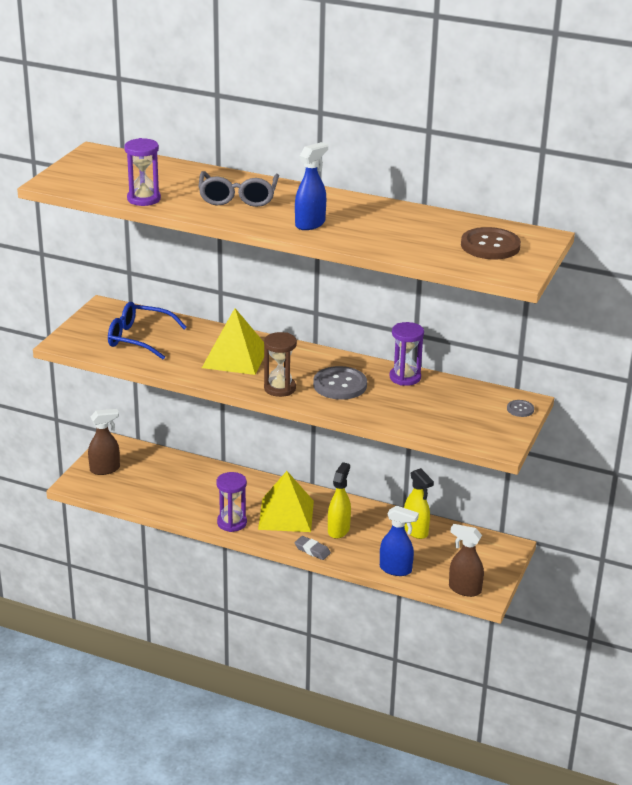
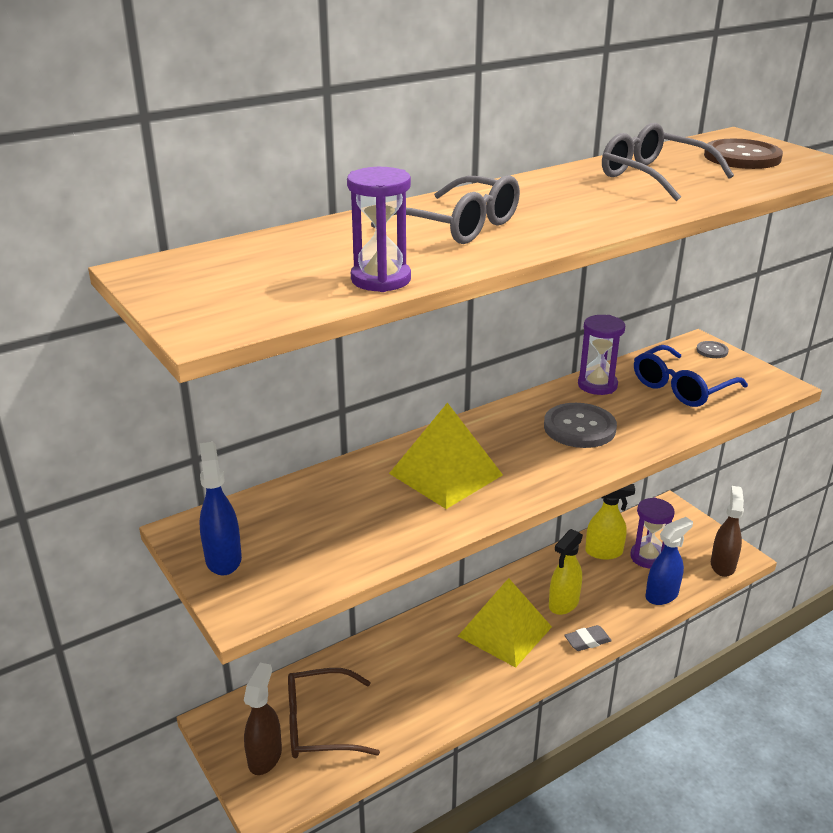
camera: 55 degrees left, 0 degrees up
(140, 338) = (313, 532): blue glasses -> blue glasses (682, 387)
(143, 477) = (321, 724): none -> brown glasses
(232, 523) = (485, 684): purple hourglass -> purple hourglass (648, 557)
(280, 388) = (552, 469): brown hourglass -> none
(310, 224) = (594, 211): blue spray bottle -> blue spray bottle (223, 559)
(338, 530) = (563, 604): yellow spray bottle -> yellow spray bottle turned 105 degrees counterclockwise
(402, 228) = (655, 177): none -> grey glasses
(464, 589) = (722, 565): brown spray bottle -> brown spray bottle turned 135 degrees clockwise

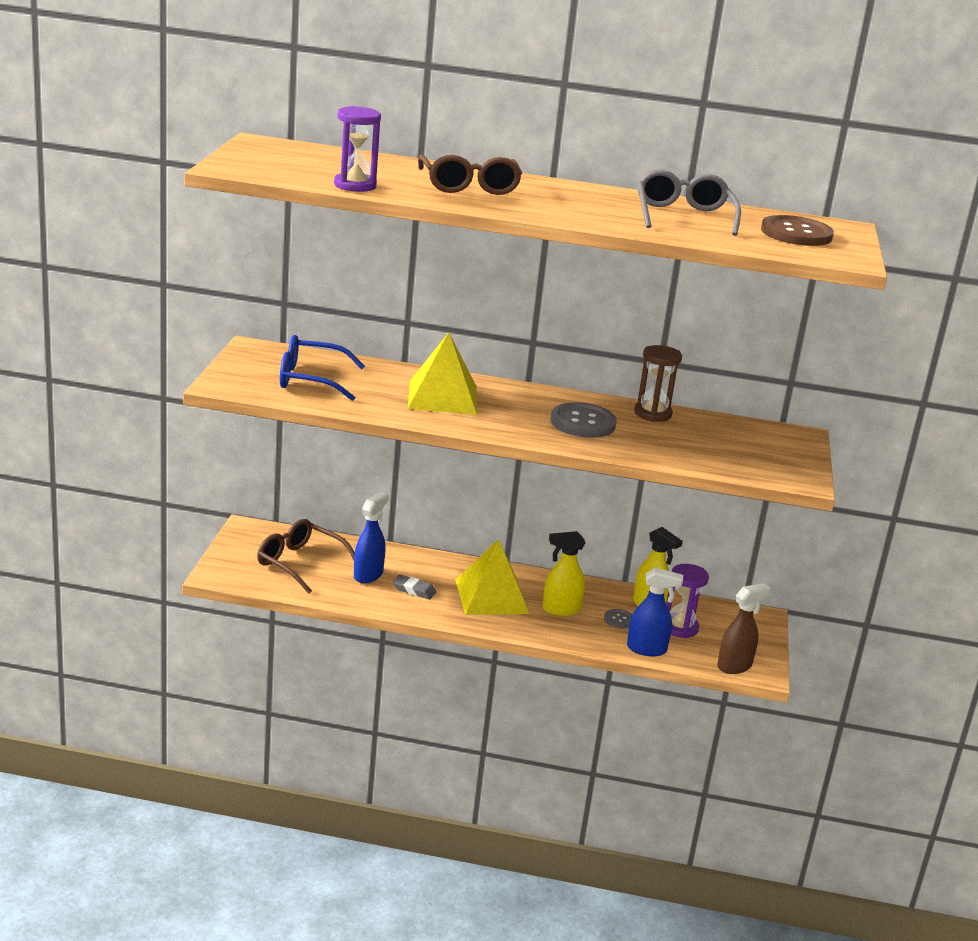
camera: 40 degrees right, 5 degrees down
(223, 559) = (249, 365): blue spray bottle -> blue spray bottle (368, 575)
(265, 756) = (249, 556): brown spray bottle -> none
(458, 226) = (469, 186): grey glasses -> brown glasses
(587, 641) = (540, 634): grey eraser -> grey eraser (414, 590)
(597, 385) = (652, 414): purple hourglass -> brown hourglass
(682, 387) = (716, 444): blue glasses -> blue glasses (312, 379)
(712, 351) = (800, 442): grey button -> grey button (618, 620)

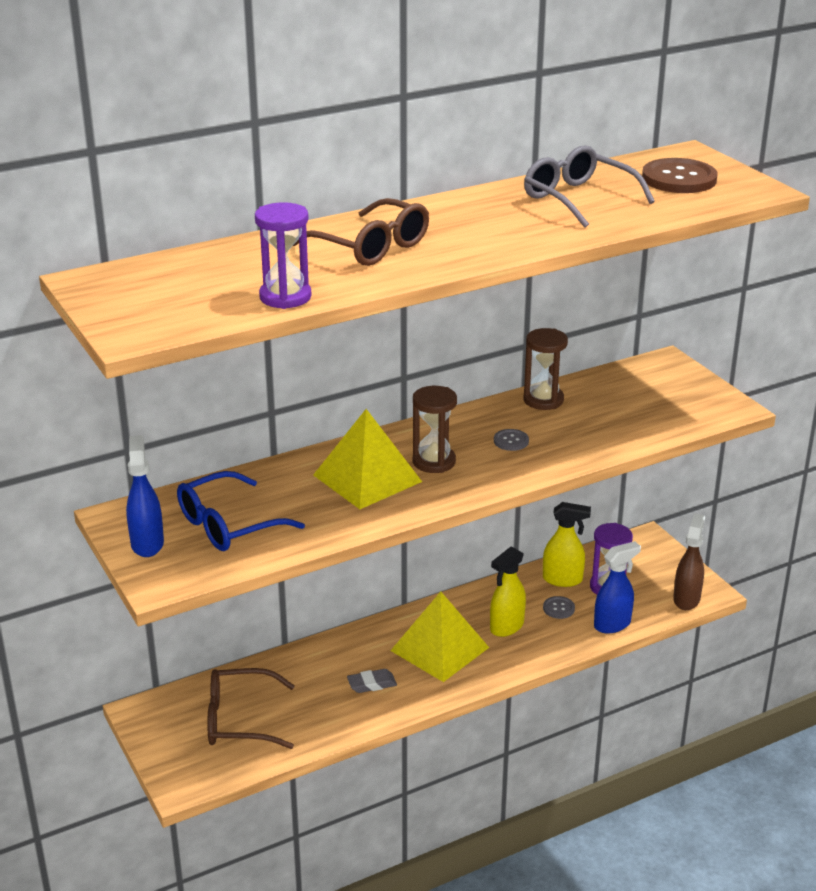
camera: 35 degrees left, 5 degrees up
(368, 575) = (314, 693): blue spray bottle -> blue spray bottle (147, 543)
(505, 409) = (434, 462): none -> brown hourglass
(582, 423) = (511, 441): grey button -> grey button, size x0.49

